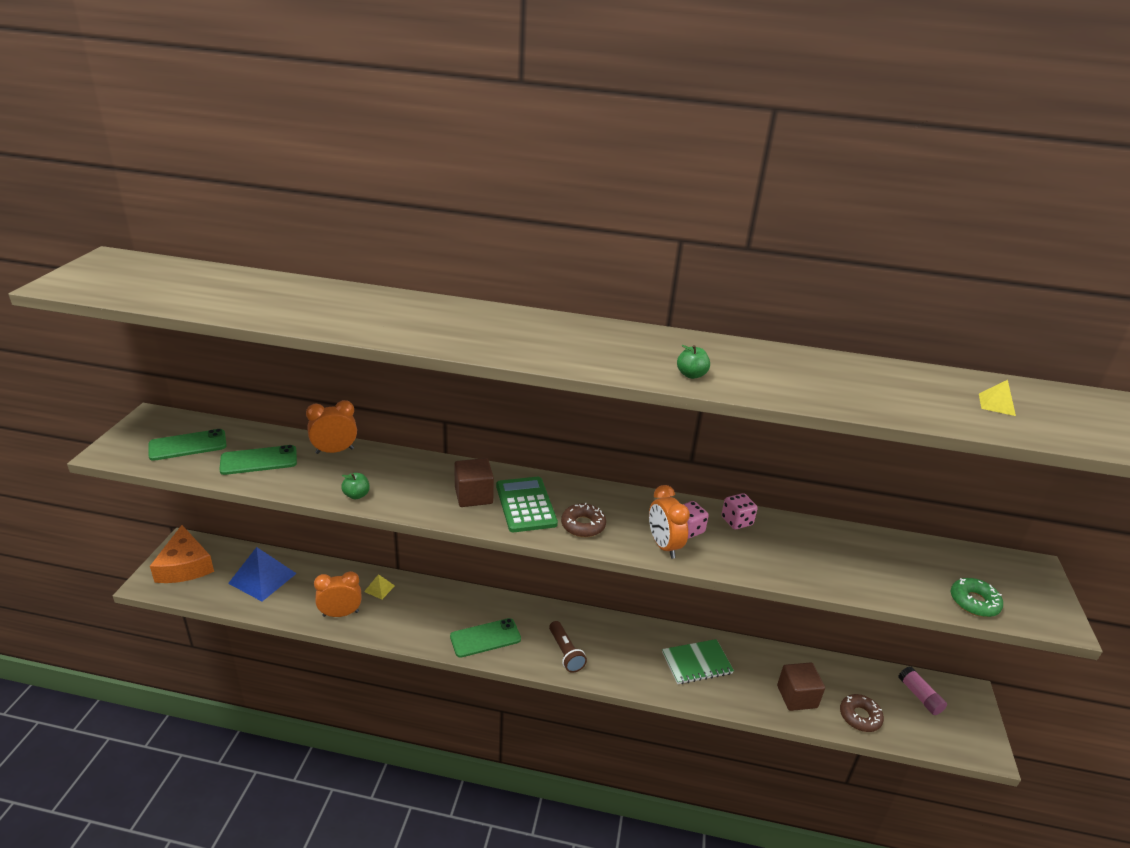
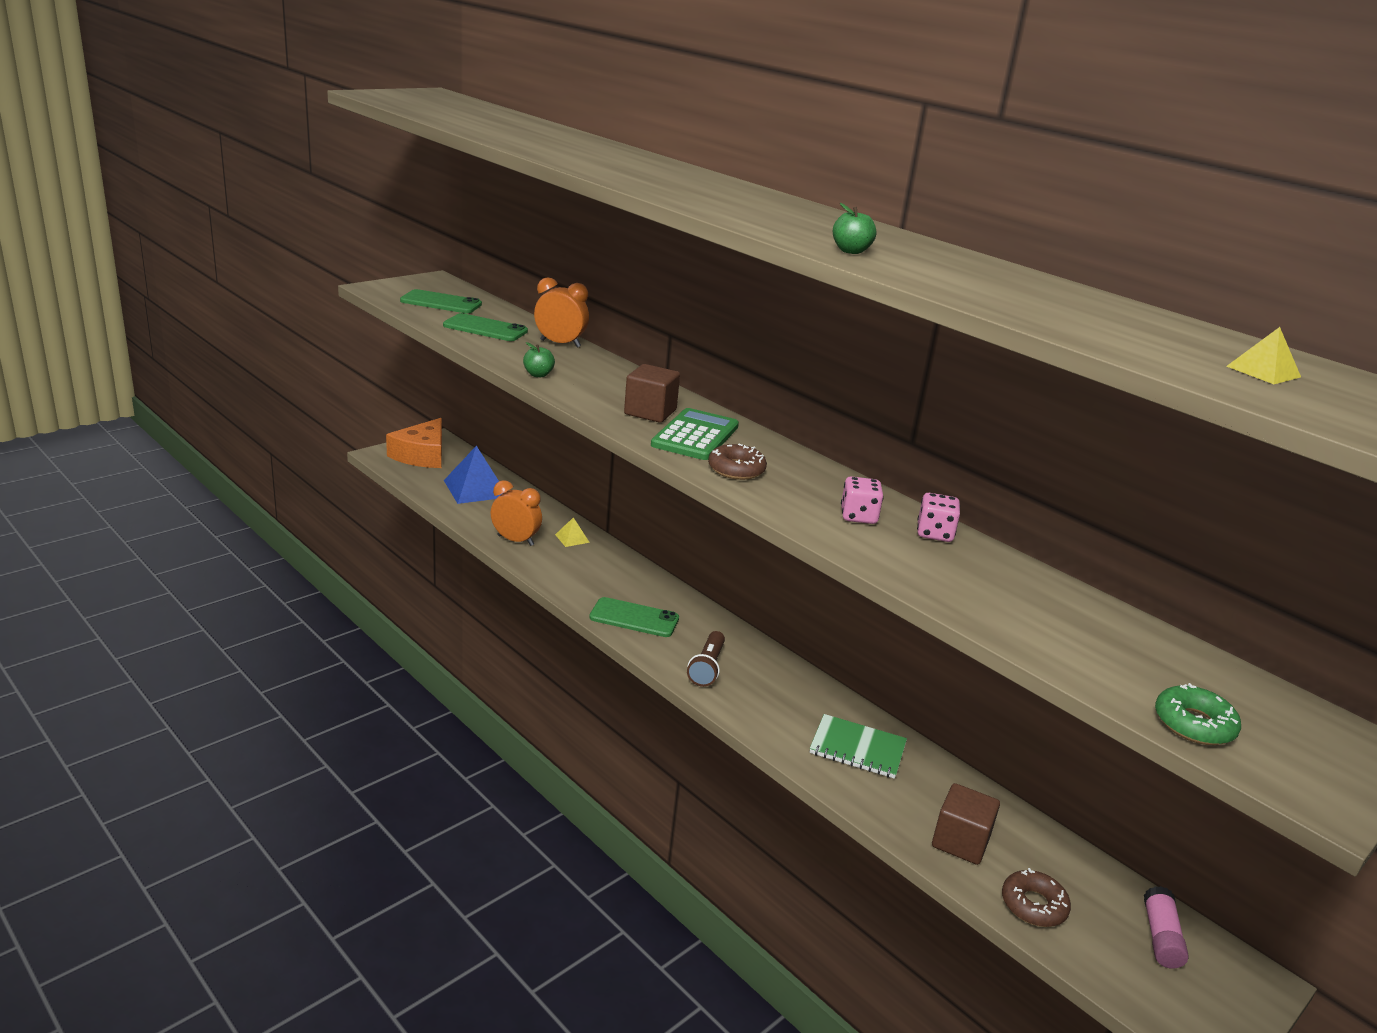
camera: 35 degrees right, 5 degrees down
(664, 546) = (808, 515): orange clock -> none

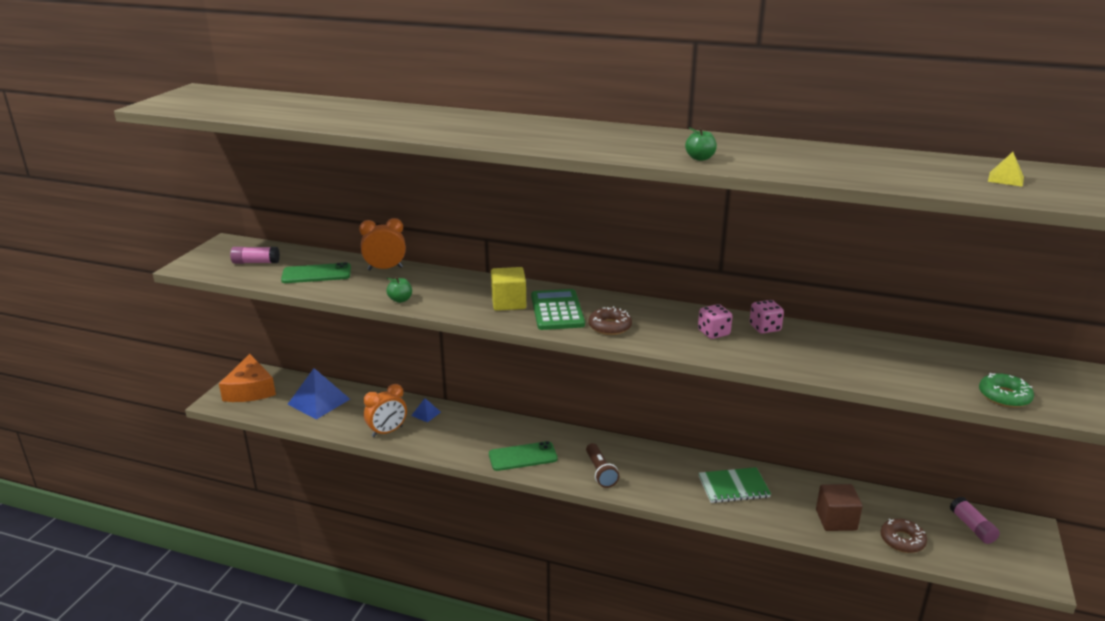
camera: 25 degrees left, 0 degrees up
(441, 302) = (256, 262): green phone -> pink glue stick
(515, 540) = (387, 431): orange clock -> orange clock turned 150 degrees clockwise
(572, 538) = (426, 414): yellow pyramid -> blue pyramid
(650, 412) = (508, 303): brown cube -> yellow cube

